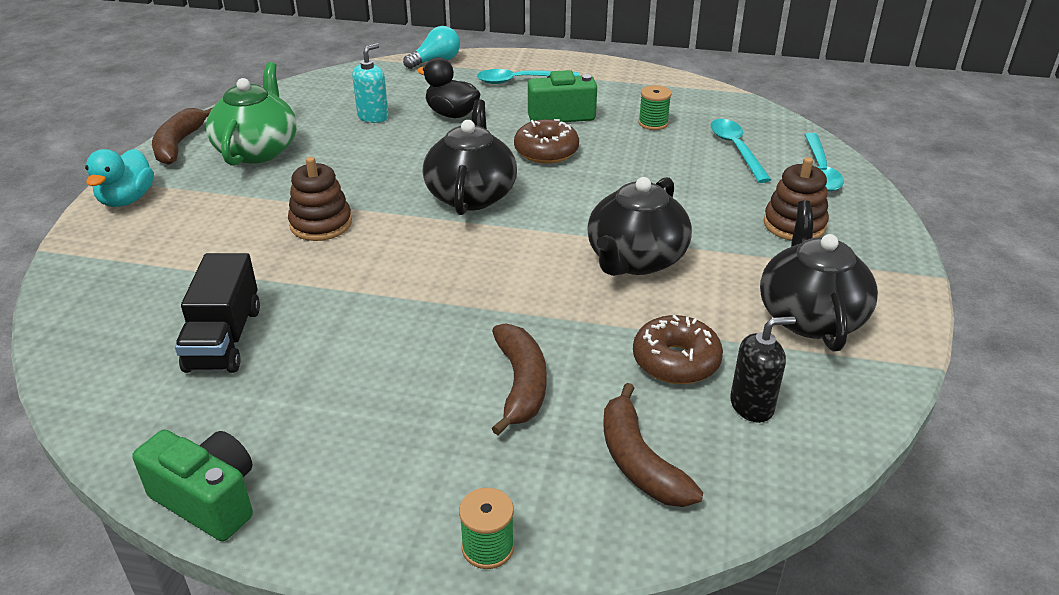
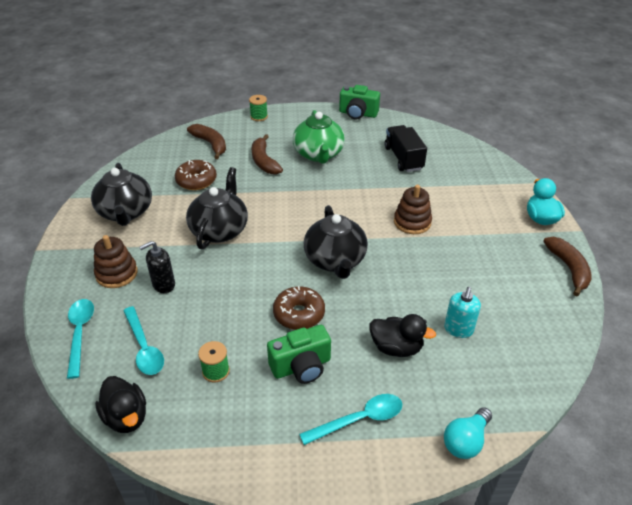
camera: 165 degrees right, 5 degrees up
(258, 150) = (509, 274): green teapot -> green teapot (318, 154)
(744, 108) = (126, 417): none -> black duck
(752, 406) = (163, 168): black soap dispenser -> black soap dispenser (163, 285)

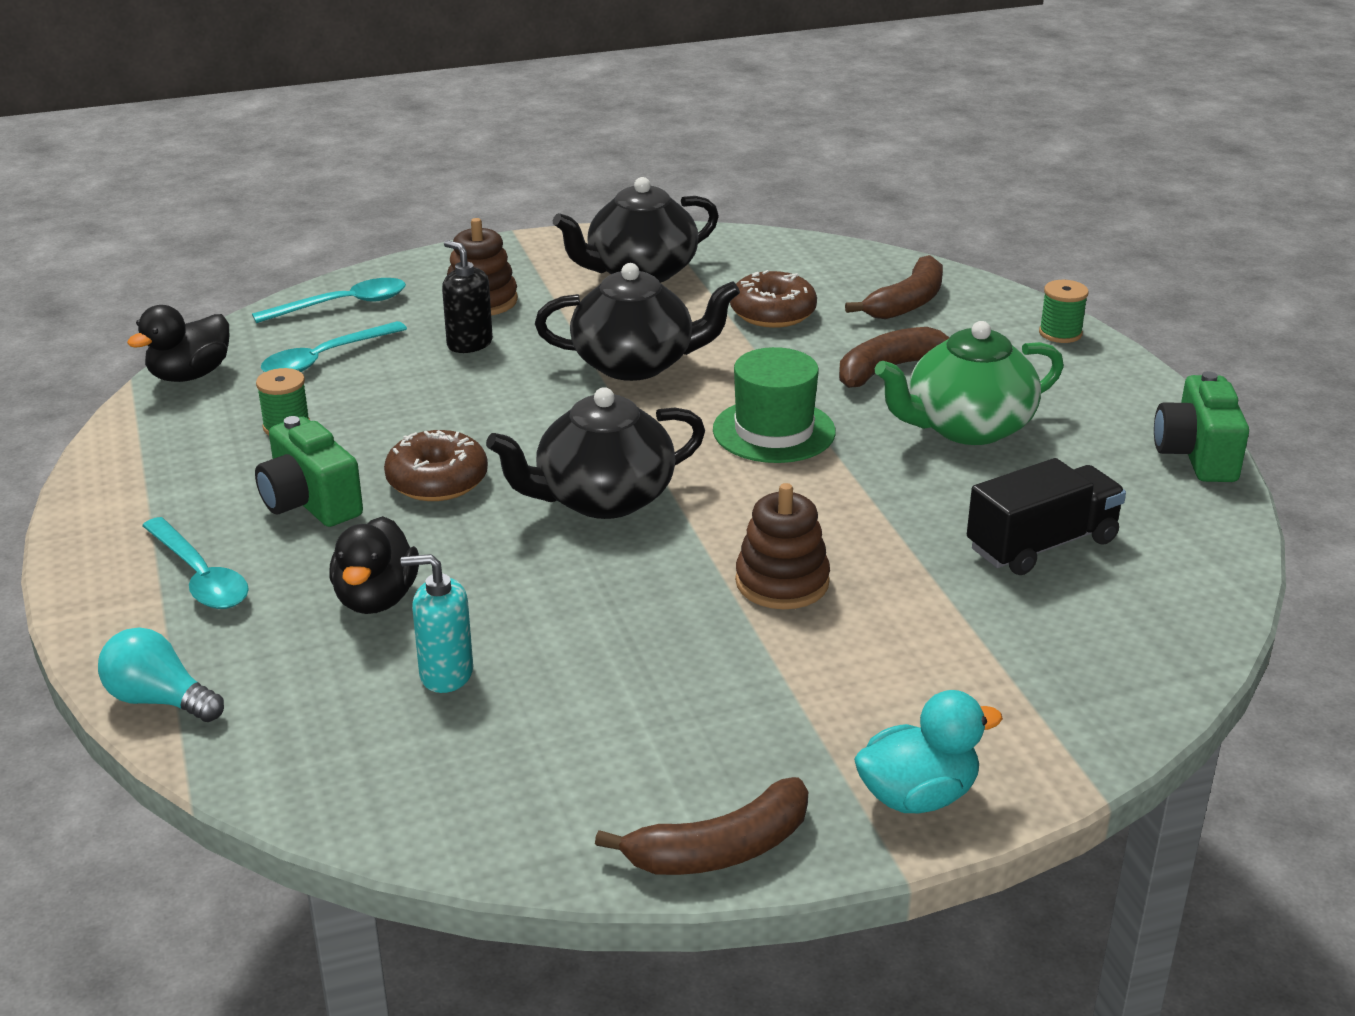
camera: 75 degrees right, 10 degrees down
(299, 201) = (774, 431): none -> green hat

